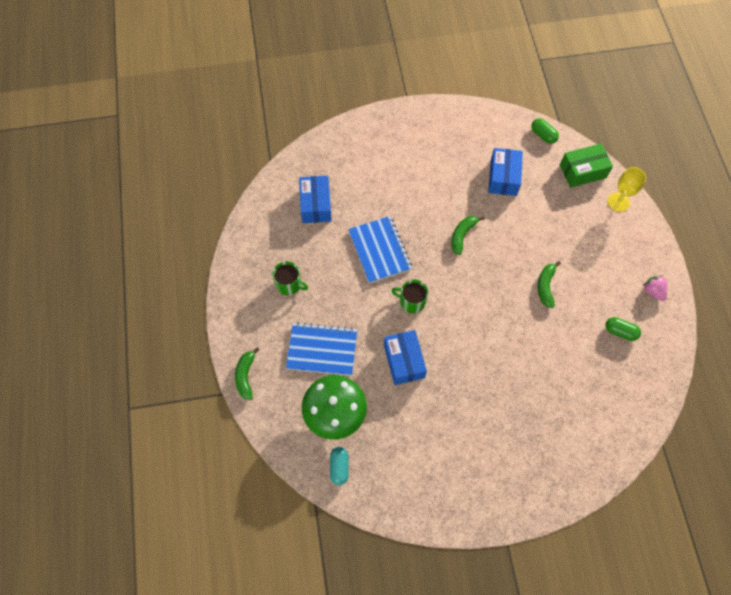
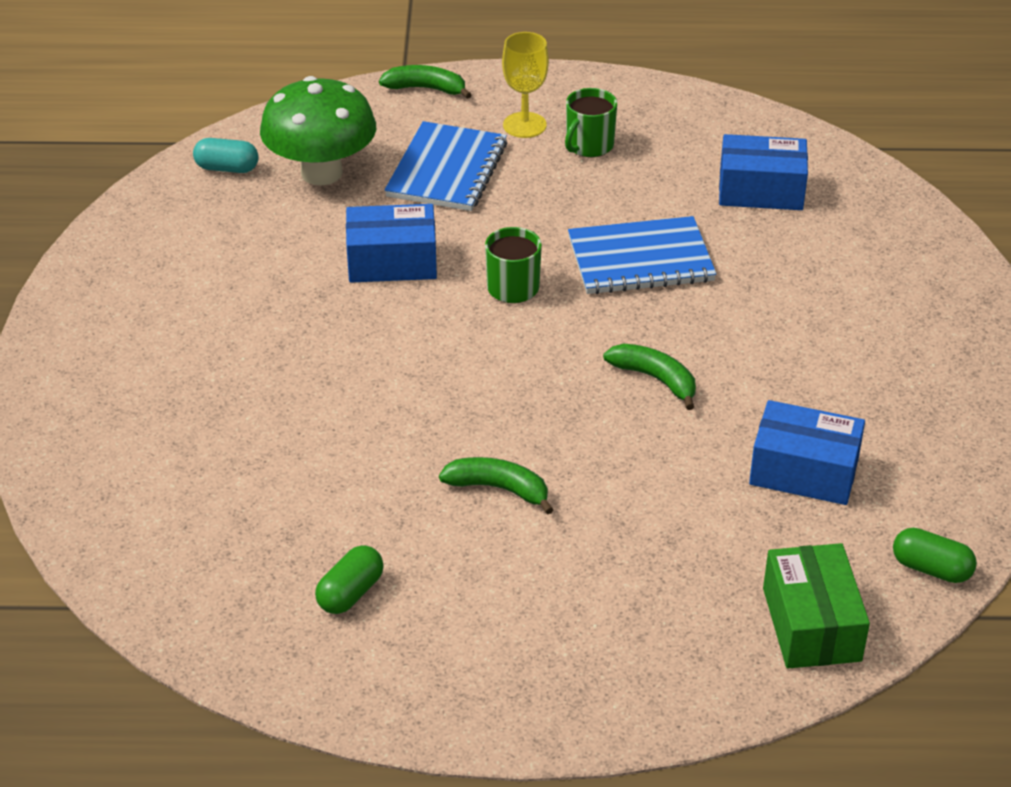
camera: 100 degrees right, 25 degrees down
(543, 135) = (931, 569): green capsule -> green capsule turned 60 degrees clockwise
(618, 202) = (708, 677): yellow goblet -> yellow goblet (524, 125)
(653, 291) = (436, 682): pink strawberry -> none

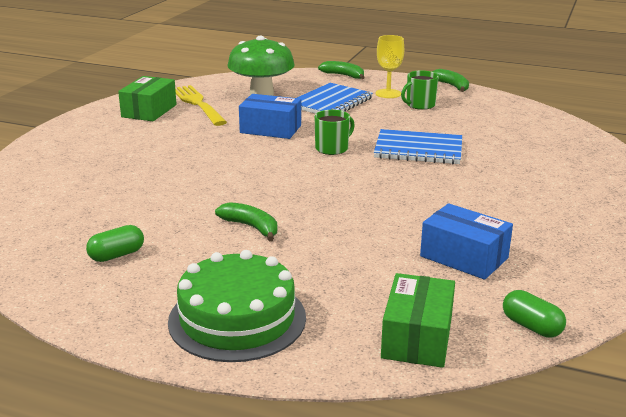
camera: 20 degrees right, 15 degrees down
(162, 259) = (149, 111): none -> green box
(227, 168) = (214, 87): turquoise capsule -> none
(231, 222) = (198, 104): none -> yellow fork
(584, 658) = (237, 319): none -> green cake
(655, 379) = (390, 198): green banana -> green banana (452, 86)
(760, 190) = (514, 135): blue box -> none

